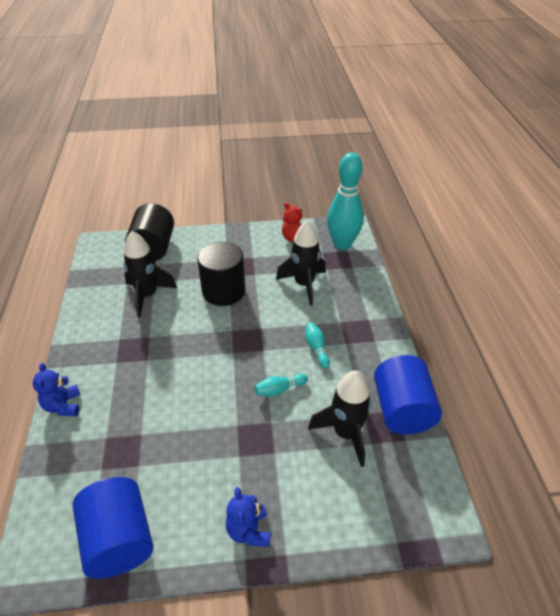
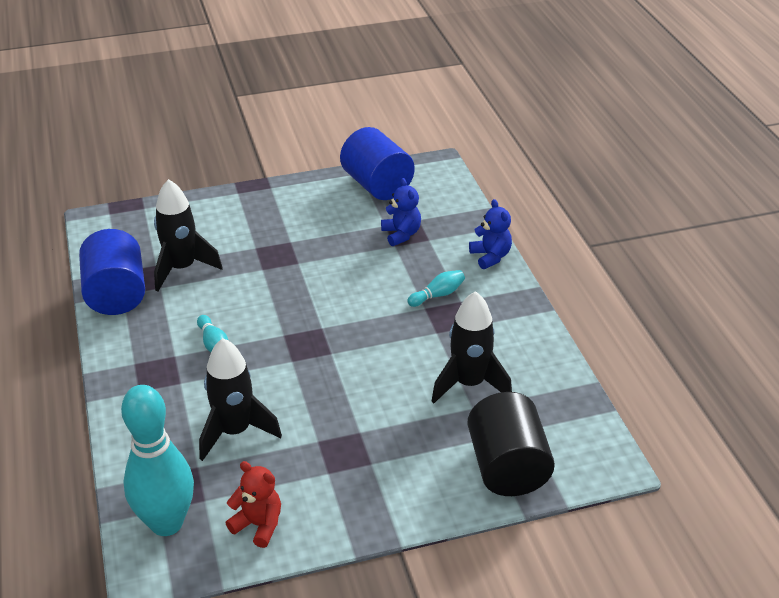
camera: 170 degrees right, 5 degrees down
(223, 291) = (358, 405): black cylinder -> none
(249, 530) = (270, 200): blue teddy bear -> blue teddy bear (401, 234)
(279, 389) = (257, 297): turquoise bowling pin -> turquoise bowling pin (438, 295)

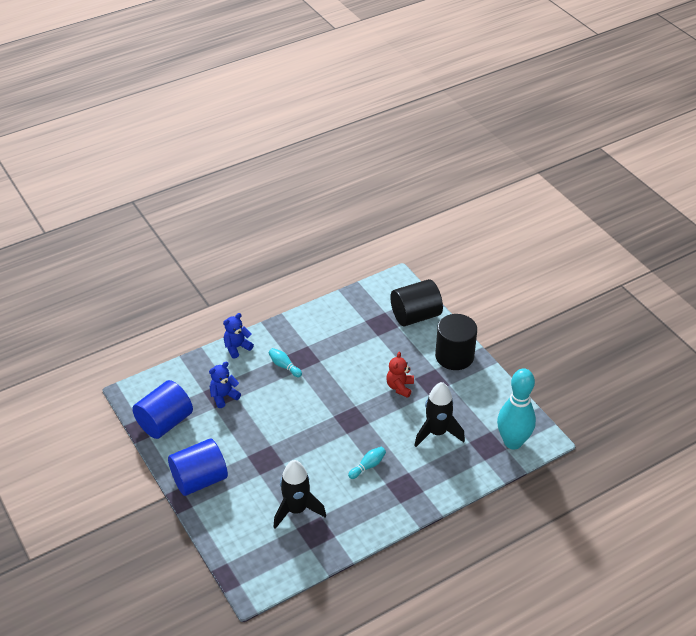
camera: 105 degrees left, 5 degrees up
(116, 294) = (337, 539): blue cylinder -> blue cylinder (199, 479)
(258, 525) = (496, 403): red teddy bear -> red teddy bear (400, 387)
(390, 496) = (454, 356): none -> black cylinder
(469, 384) = (359, 339): black rocket -> none

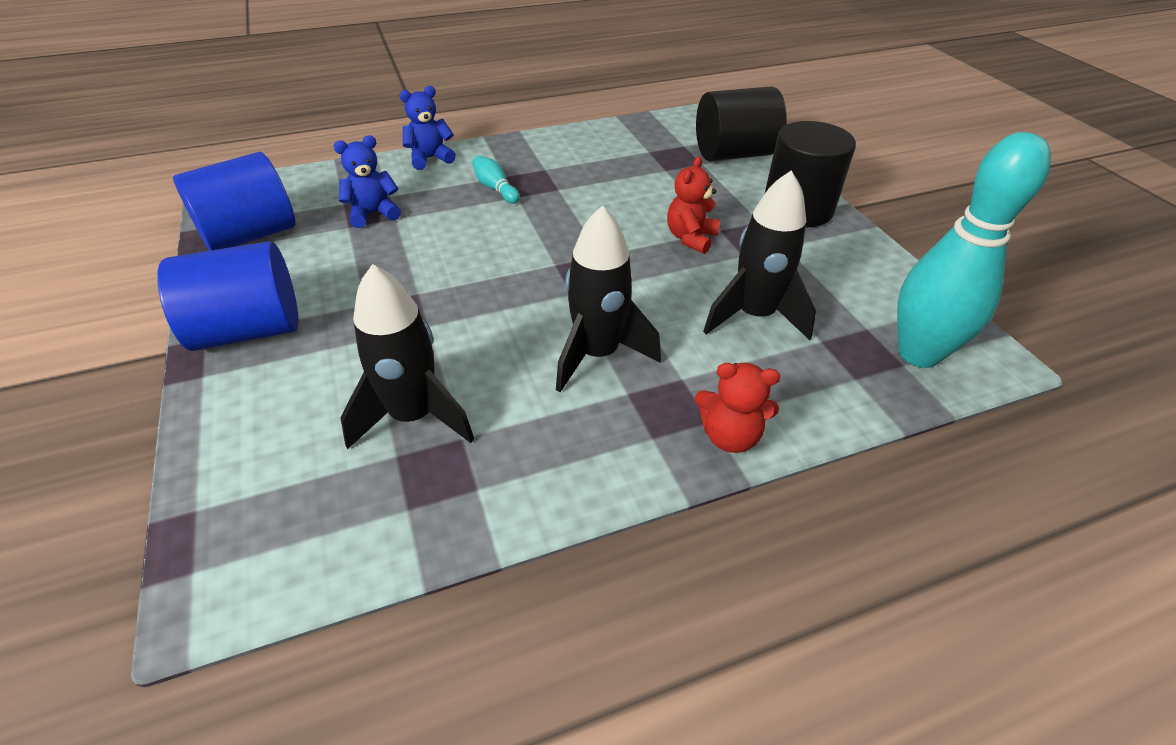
camera: 10 degrees right, 0 degrees up
(368, 466) = (597, 354): turquoise bowling pin -> black rocket
(432, 496) = (729, 436): none -> red teddy bear

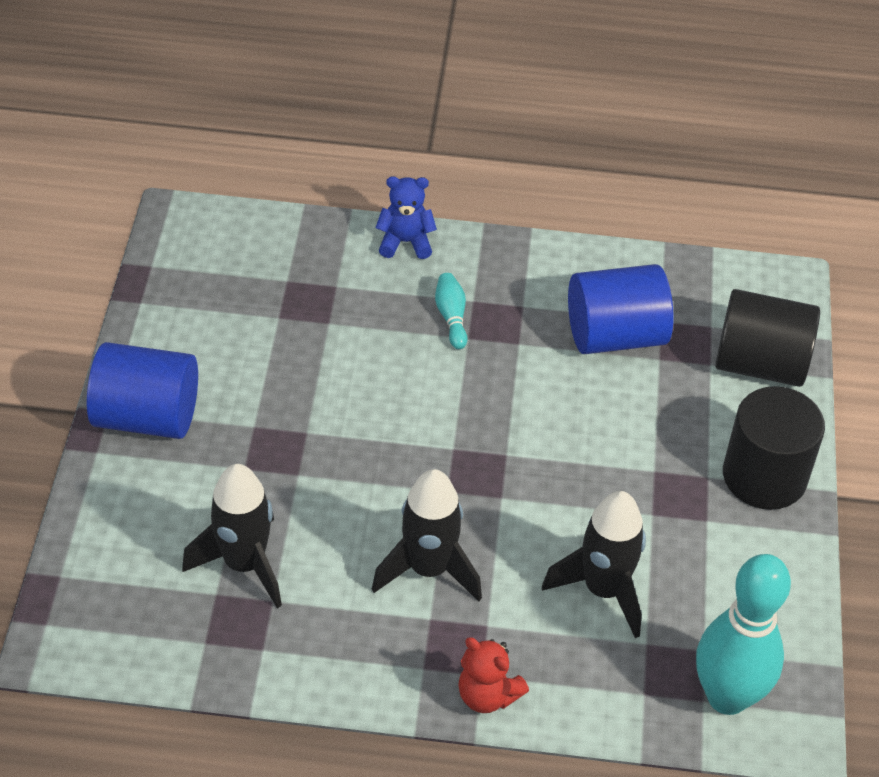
camera: 25 degrees right, 5 degrees up
(250, 235) = (183, 294): blue cylinder -> blue cylinder (615, 335)
(373, 214) = (310, 308): blue teddy bear -> none
(690, 238) = (613, 470): red teddy bear -> none

